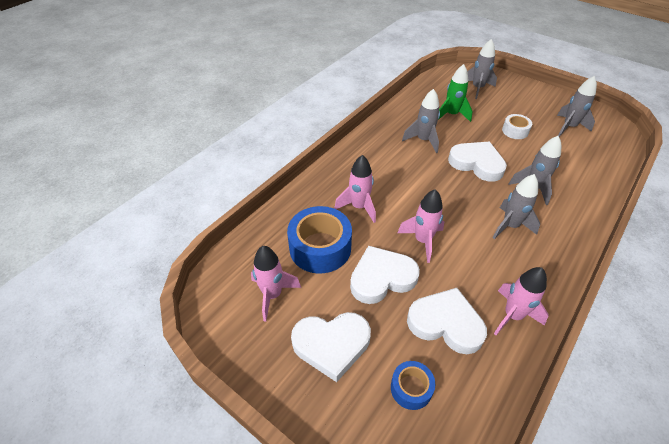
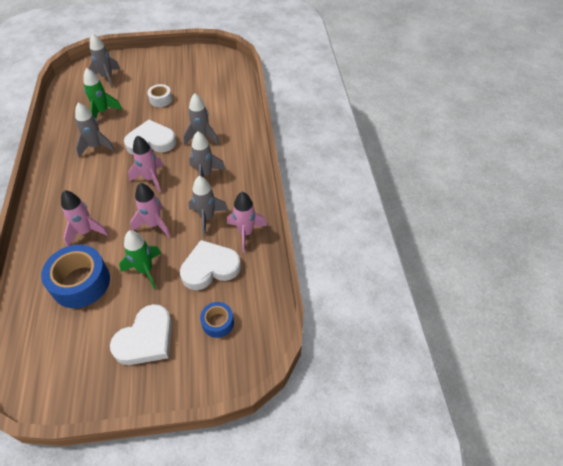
camera: 45 degrees left, 5 degrees up
(272, 295) = (72, 342): pink rocket -> pink rocket (150, 179)
(382, 278) = (145, 270): white heart -> green rocket
(569, 127) = (196, 76): grey rocket -> grey rocket (207, 218)

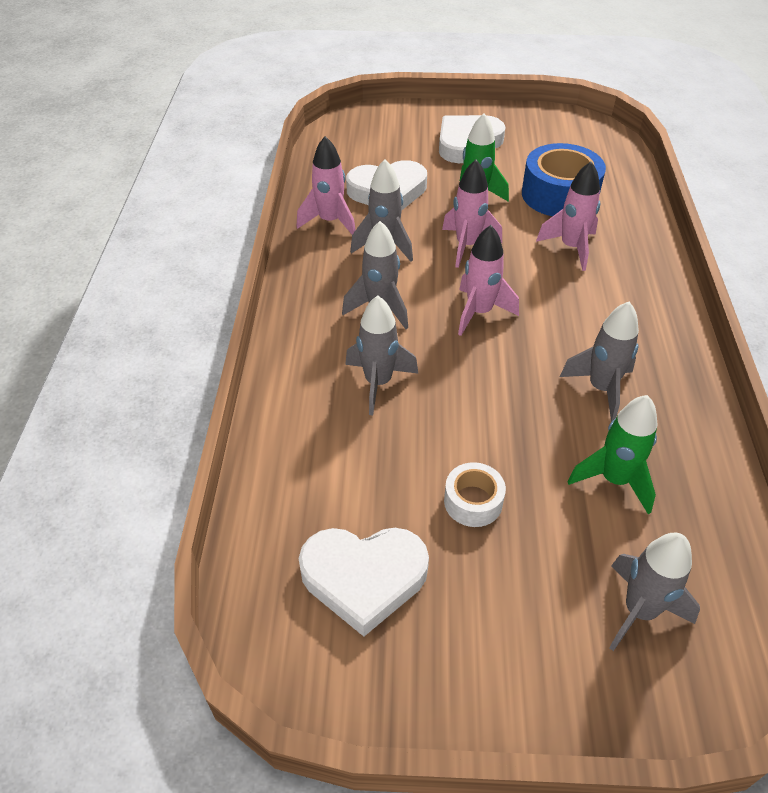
camera: 170 degrees left, 5 degrees down
(151, 142) = (486, 386): white heart -> white heart (364, 578)
(218, 323) = (385, 147): blue tape -> none

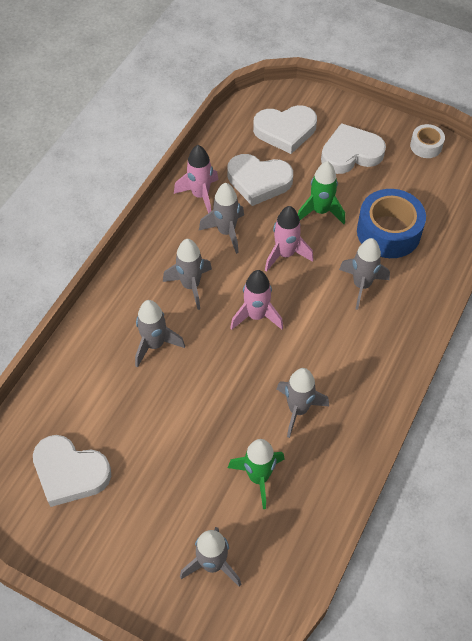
camera: 25 degrees right, 10 degrees up
(384, 143) = (285, 131): none -> white heart
(473, 501) = (161, 453): white tape -> white tape (426, 146)
(571, 248) = (361, 285): pink rocket -> grey rocket

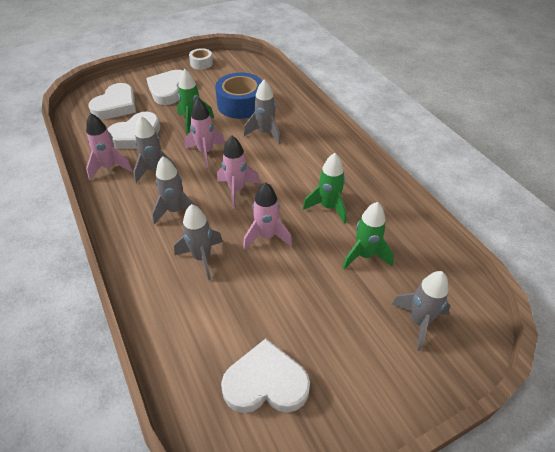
camera: 55 degrees left, 10 degrees down
(70, 472) = (266, 383): white heart -> white heart turned 150 degrees counterclockwise
(218, 379) = (266, 236): none -> pink rocket
(298, 410) = (328, 207): grey rocket -> green rocket

